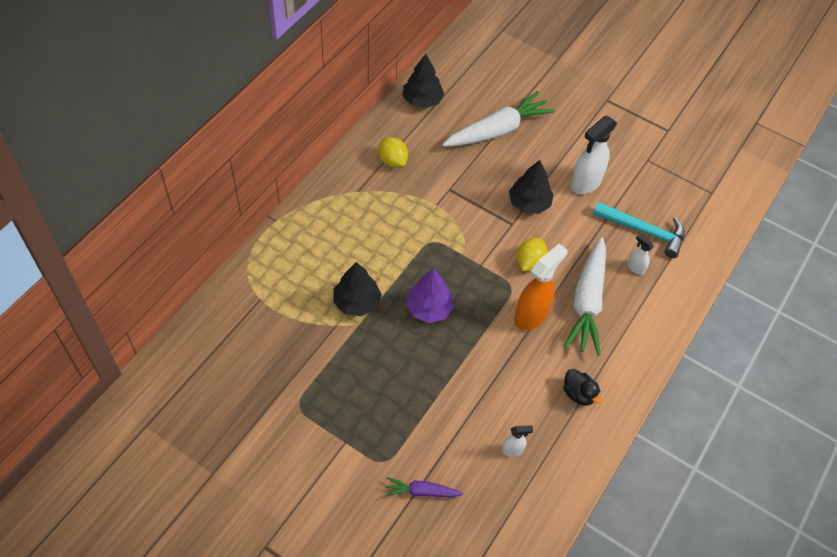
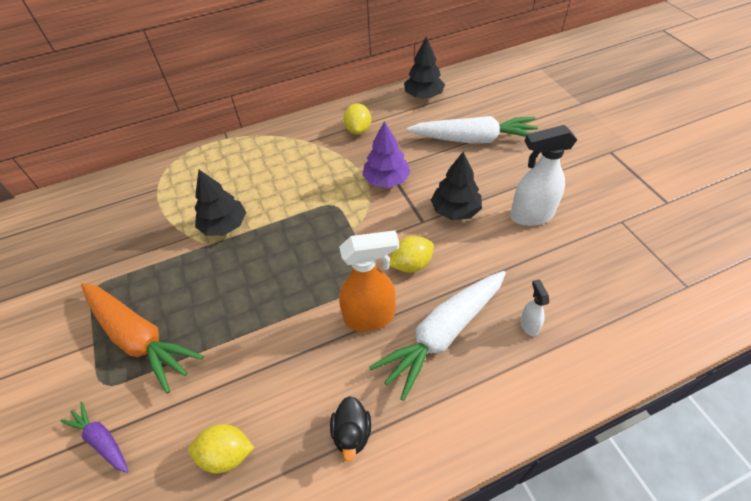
camera: 40 degrees right, 5 degrees down
(377, 418) = (139, 338): none -> orange carrot
(429, 308) = (278, 260): purple tree -> purple tree (386, 180)
(512, 450) = (227, 454): white spray bottle -> yellow lemon
(644, 231) = (567, 290): turquoise hammer -> none

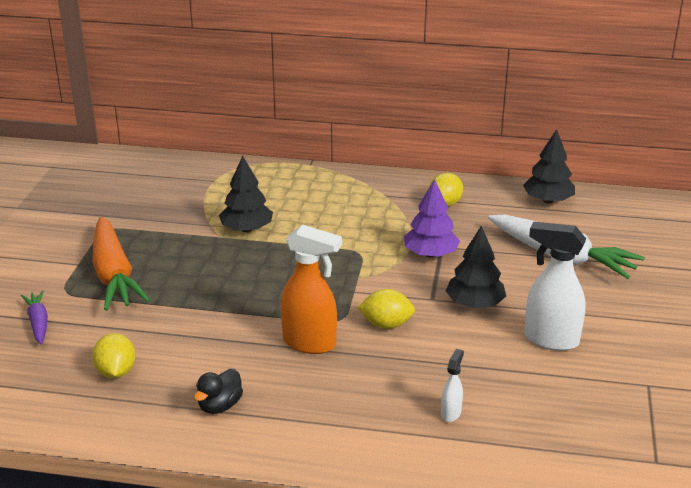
camera: 30 degrees right, 20 degrees down
(227, 454) = (116, 372): yellow lemon -> yellow lemon turned 45 degrees clockwise
(443, 334) = (362, 382): white carrot -> none

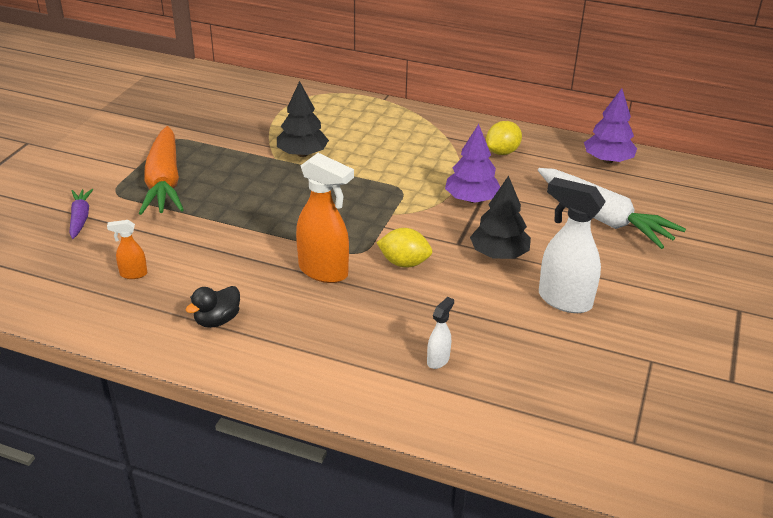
camera: 10 degrees right, 5 degrees up
(116, 372) = (133, 274): yellow lemon -> orange spray bottle
(548, 200) = (607, 160): black tree -> purple tree

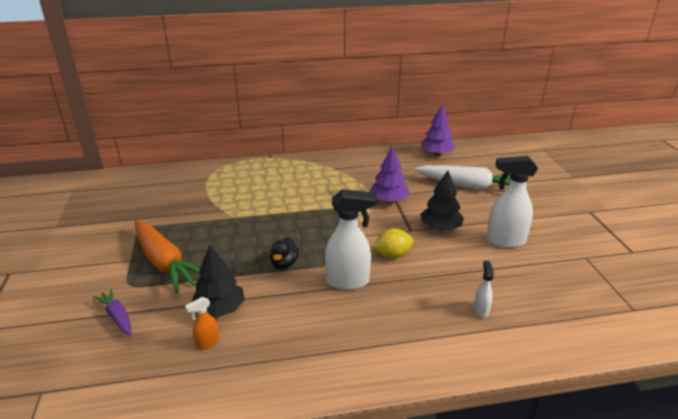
camera: 30 degrees left, 5 degrees down
(217, 320) = (310, 350): black duck -> black duck (284, 263)
(302, 154) = (251, 208): black tree -> black tree (219, 309)
(324, 271) = (348, 281): orange spray bottle -> white spray bottle
(502, 152) = (375, 167): yellow lemon -> none

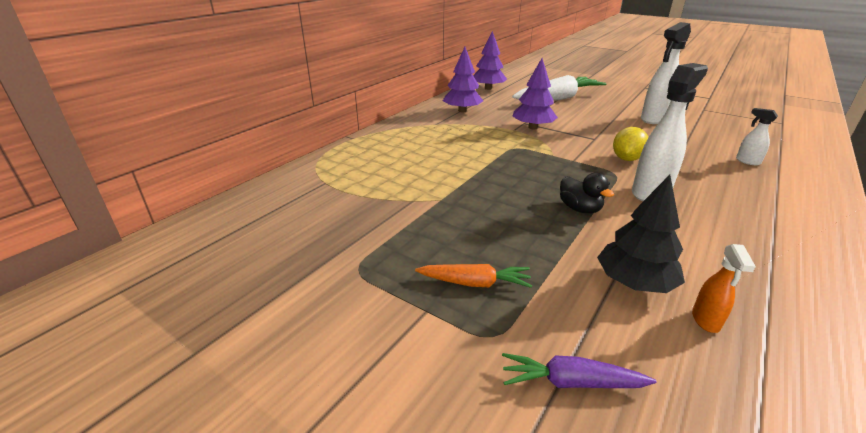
camera: 45 degrees left, 0 degrees up
(165, 263) = (474, 283): orange carrot -> orange carrot, size x0.50
(373, 165) = (462, 111): none -> purple tree
(440, 228) = (606, 128): black tree -> none

